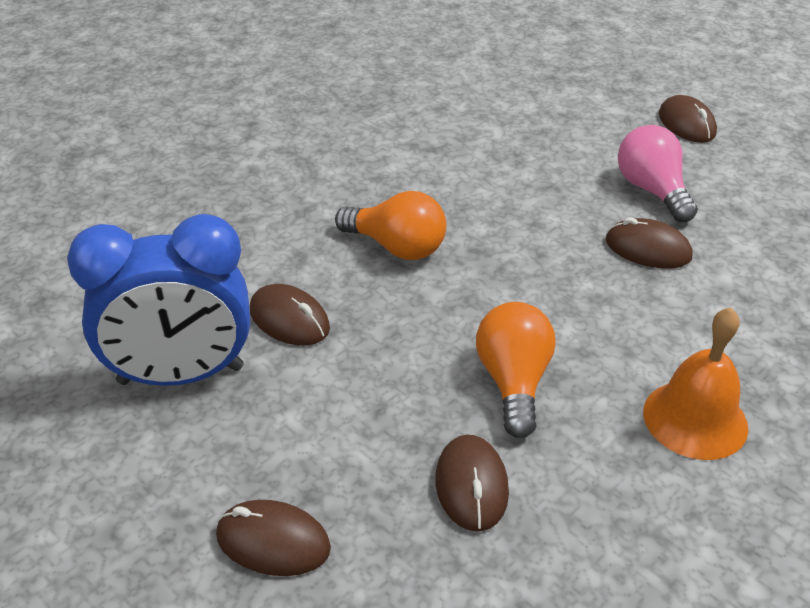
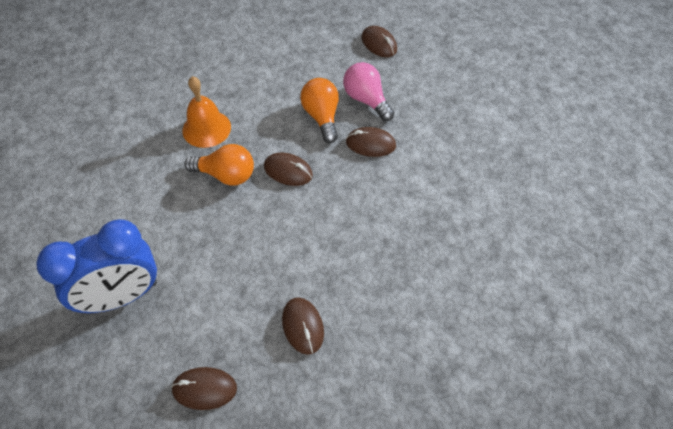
camera: 15 degrees left, 15 degrees up
(289, 319) = (175, 242): brown mouse -> brown mouse (288, 171)
(513, 382) = (312, 254): orange light bulb -> orange light bulb (322, 117)
(695, 419) = (412, 254): orange bell -> orange bell (206, 128)

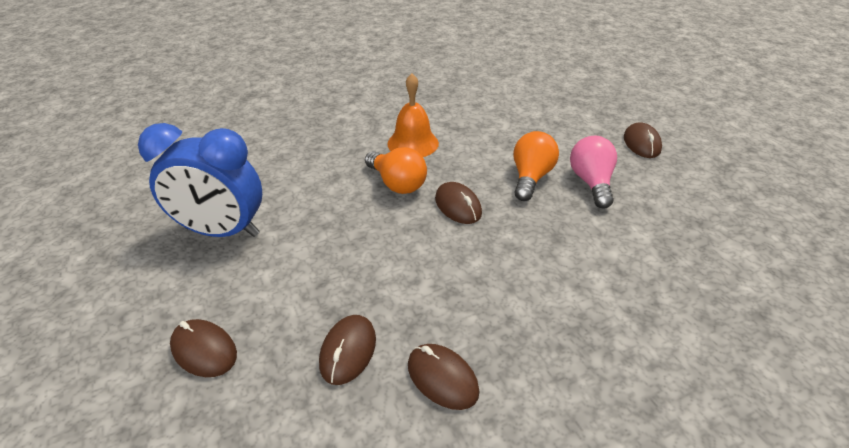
camera: 35 degrees right, 15 degrees down
(370, 144) = (565, 221): brown mouse -> brown mouse (442, 378)

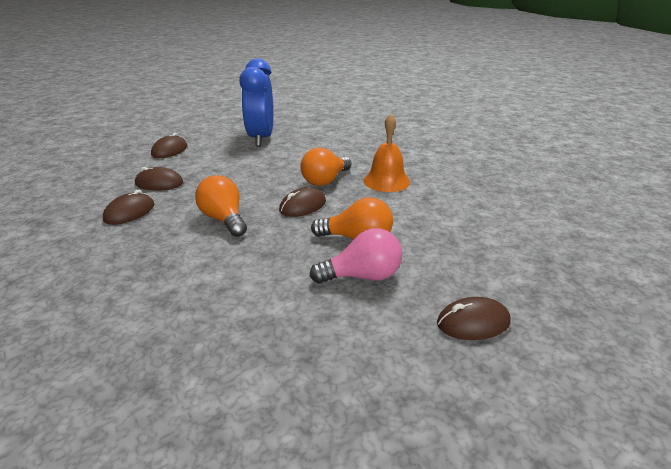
camera: 80 degrees right, 10 degrees down
(479, 271) = (224, 219): none -> orange light bulb

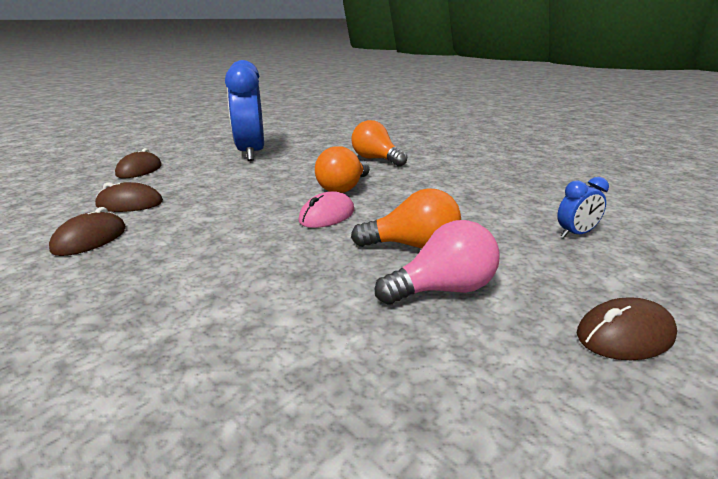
camera: 10 degrees left, 5 degrees down
(224, 219) = (228, 237): orange light bulb -> orange light bulb (376, 159)
(302, 206) = (327, 215): brown mouse -> pink mouse
(386, 181) = (415, 184): orange bell -> none
(493, 240) = (575, 234): none -> blue clock

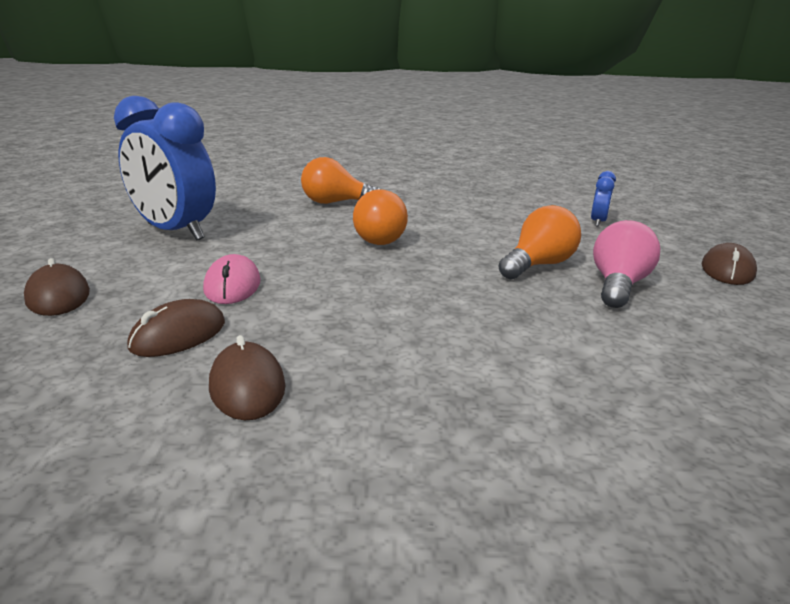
camera: 45 degrees left, 0 degrees up
(327, 215) = (425, 266): pink mouse -> pink mouse (232, 285)

